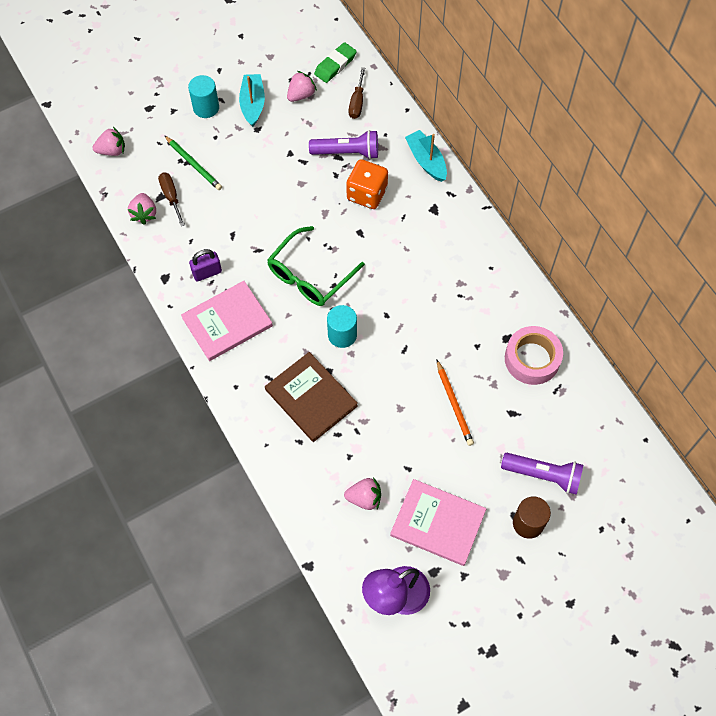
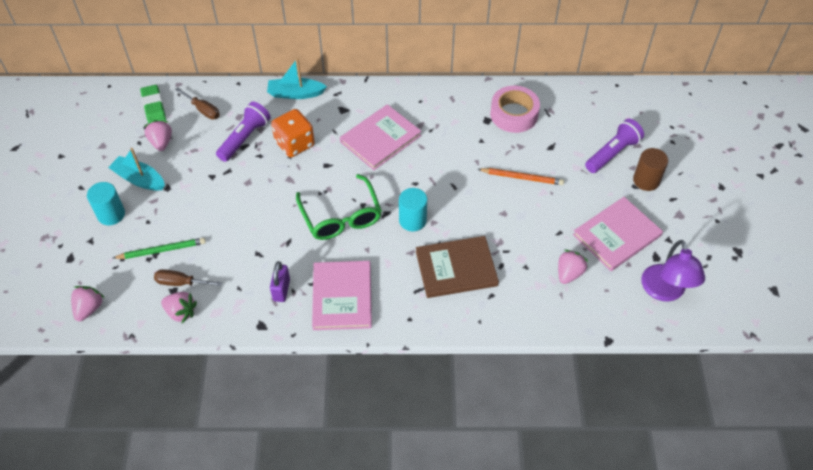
camera: 60 degrees left, 10 degrees down
(420, 259) = (380, 139): none -> pink book

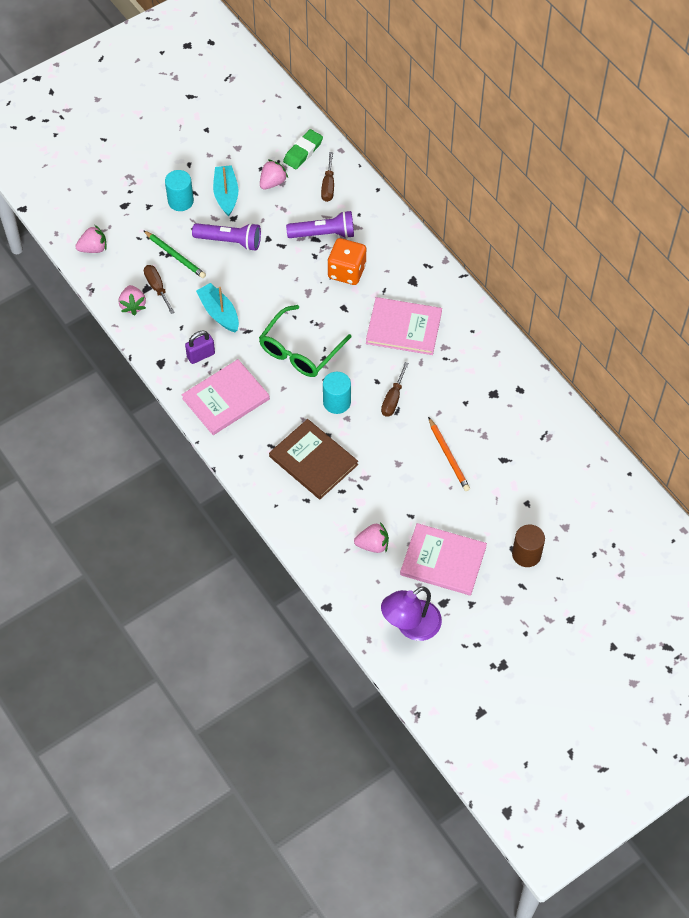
camera: 55 degrees right, 5 degrees up
(295, 94) = (401, 236): turquoise boat -> turquoise boat (219, 313)
(440, 182) = (393, 399): none -> brown screwdriver
(514, 114) = (518, 410): pink tape -> none
(612, 153) = (537, 512): purple flashlight -> purple flashlight (230, 241)

